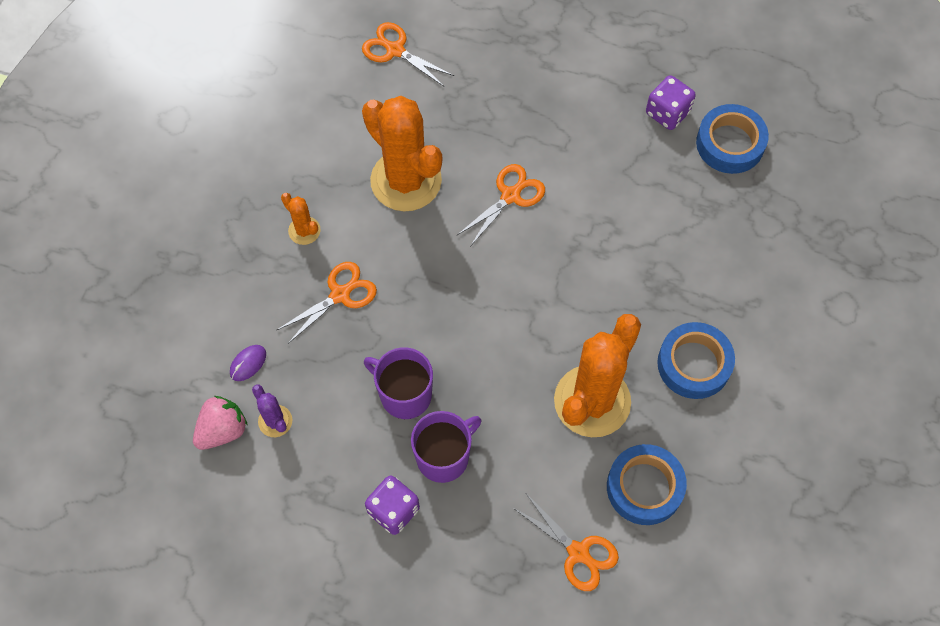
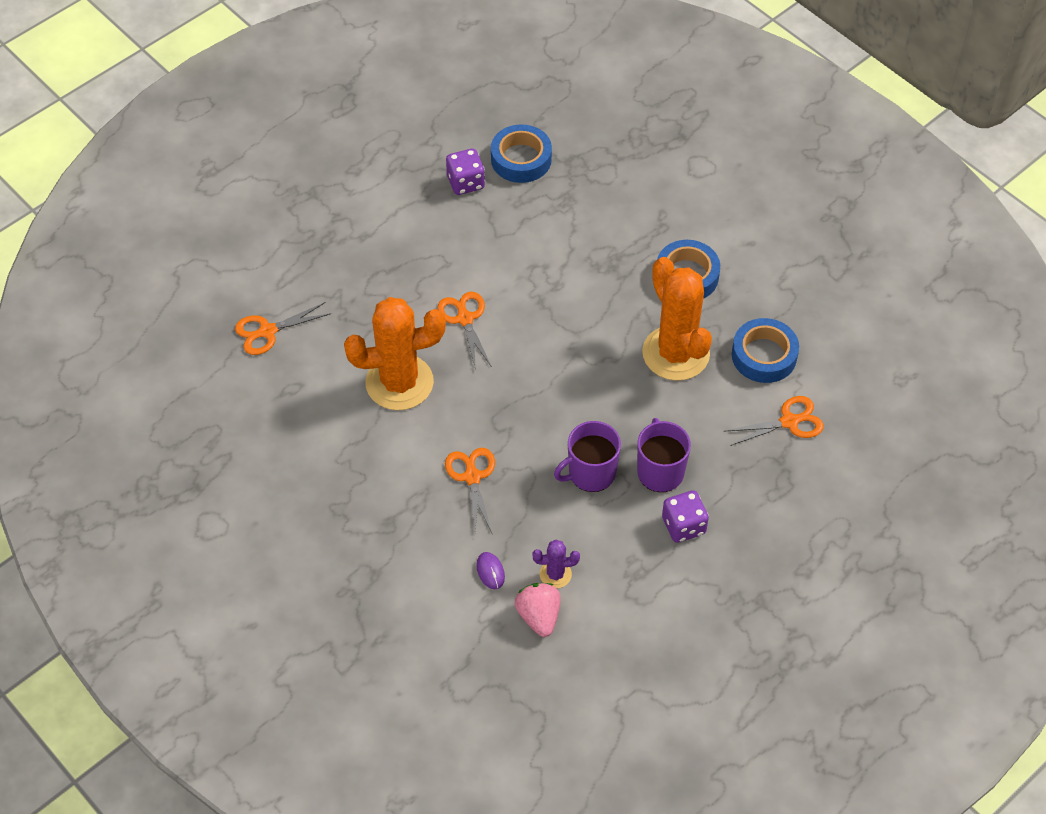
camera: 60 degrees left, 10 degrees down
(304, 230) = (394, 476): orange cactus -> none

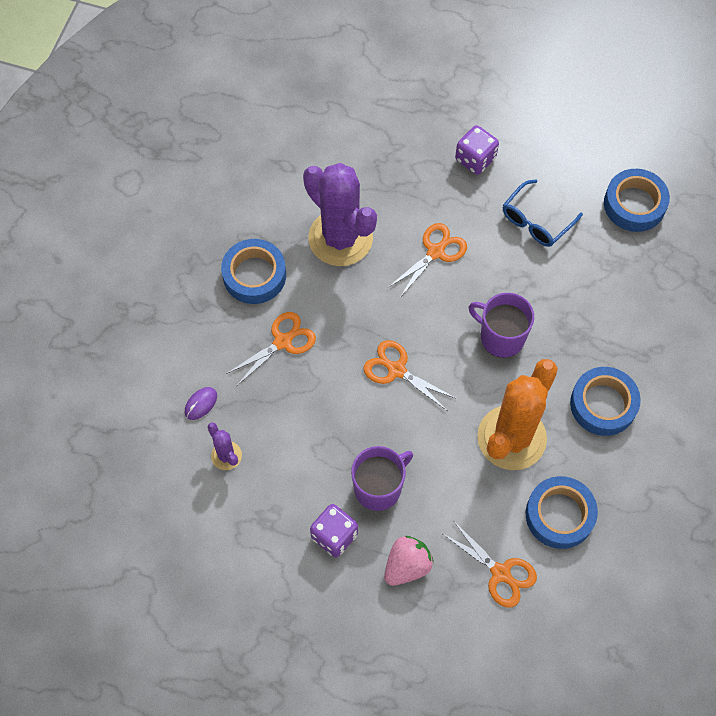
camera: 60 degrees right, 10 degrees up
(267, 331) = (328, 119): orange scissors -> orange scissors (396, 370)
(389, 467) = (254, 275): none -> blue tape
(399, 382) = (340, 238): orange cactus -> purple cactus
(465, 182) = (577, 176): purple dice -> purple dice (475, 159)
(487, 232) = (536, 220): none -> blue glasses
(539, 616) = (179, 463): pink strawberry -> pink strawberry (407, 566)
(590, 473) = (342, 432): purple mug -> purple mug (501, 337)

